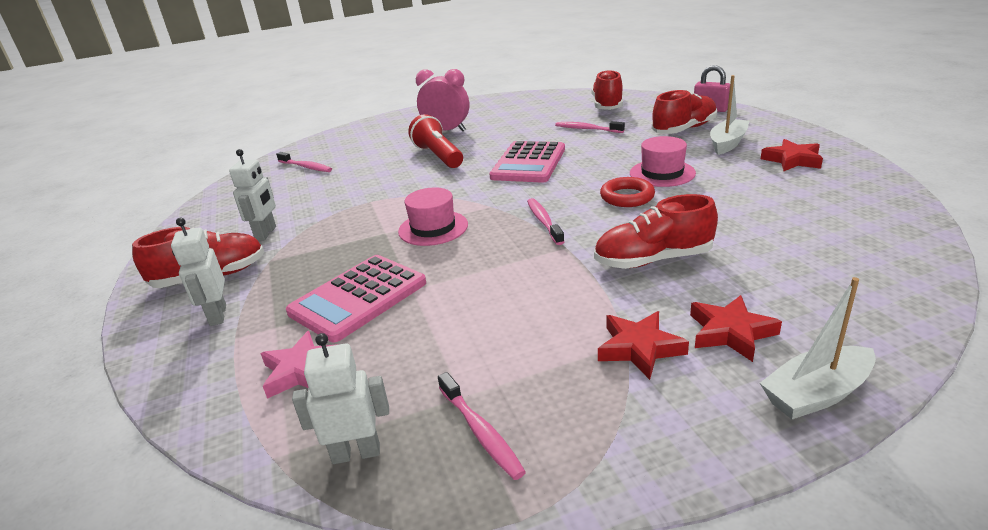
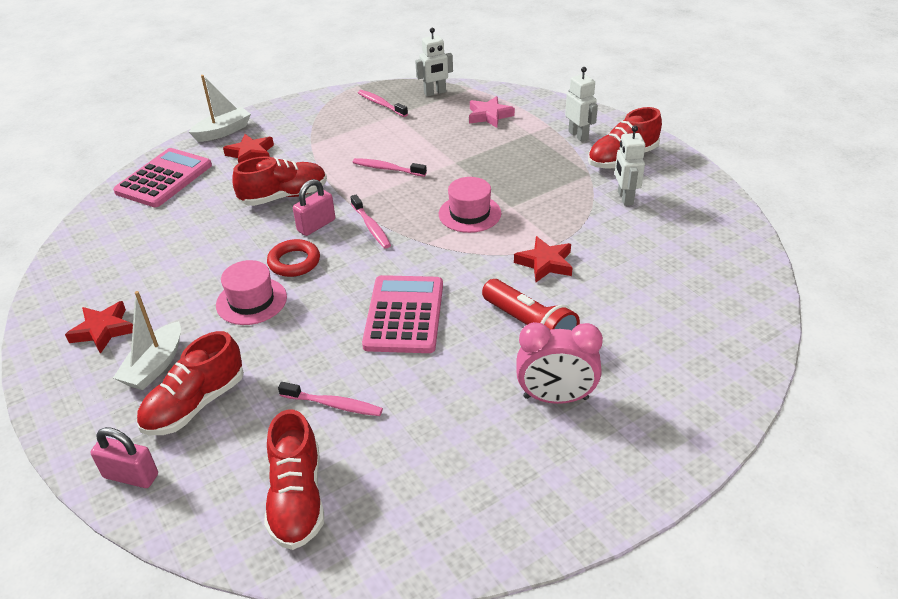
camera: 165 degrees right, 10 degrees up
(306, 167) = (697, 297): pink toothbrush -> pink toothbrush (387, 169)
(358, 298) = (489, 153): pink calculator -> pink calculator (164, 179)
(606, 226) = (316, 225): none -> pink padlock
(639, 348) = (303, 142): red star -> red star (545, 263)

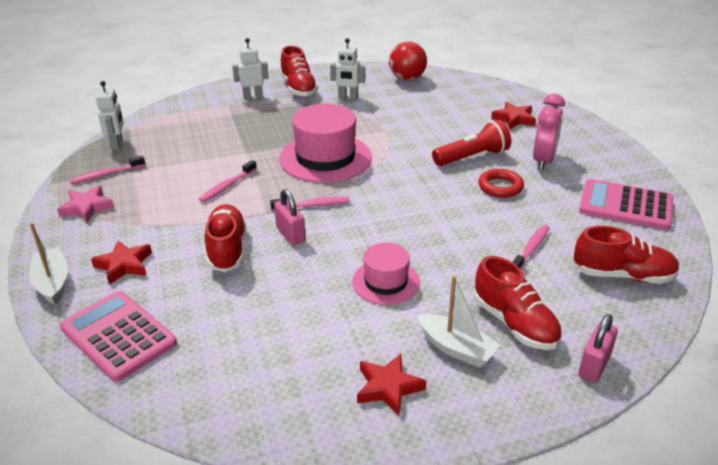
camera: 75 degrees left, 5 degrees down
(294, 262) = (340, 252): red ring -> red ring (500, 187)
(404, 315) = (439, 205): pink calculator -> pink calculator (625, 205)
(469, 214) = (325, 158): pink hat -> pink hat, size x1.73
(489, 116) = (186, 126): pink star -> pink star (86, 207)
(545, 263) = (406, 139): red star -> red star (514, 119)
(718, 234) = (407, 79): none -> red ball

